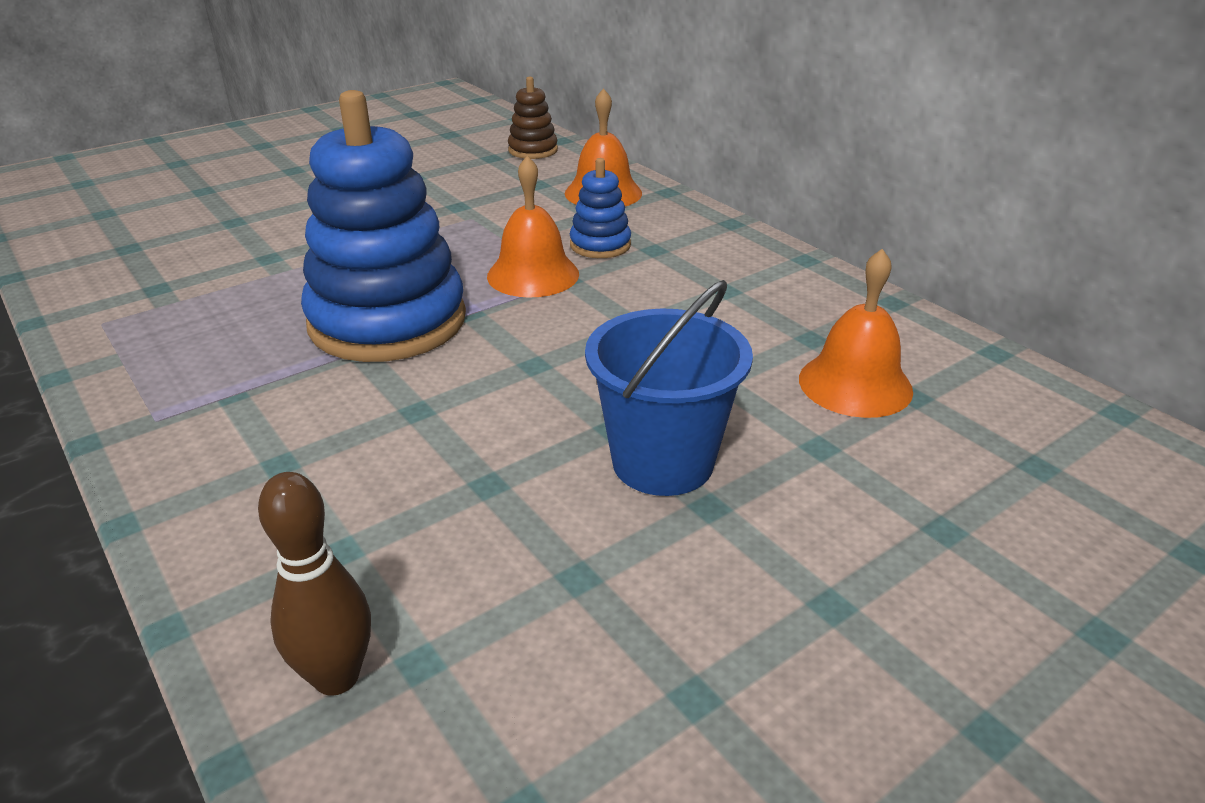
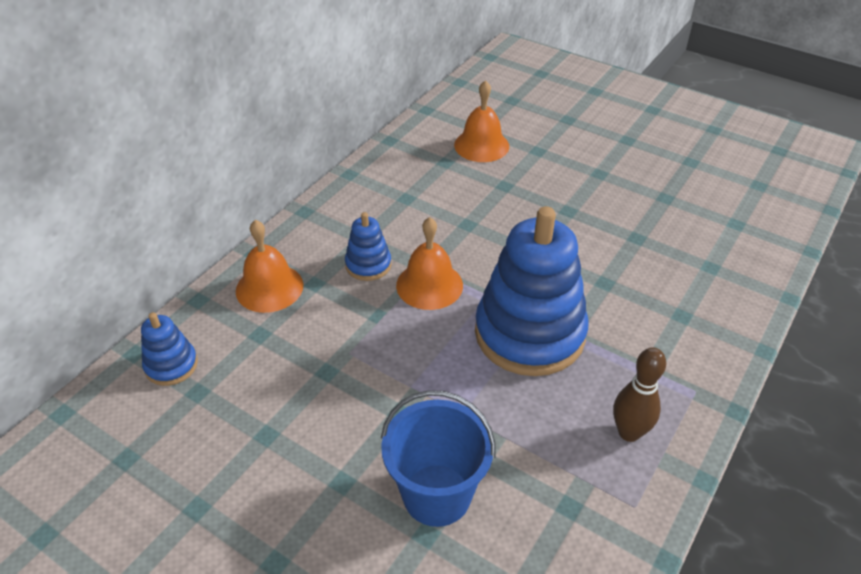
camera: 110 degrees left, 10 degrees up
(336, 677) = (761, 241): brown bowling pin -> brown bowling pin (629, 432)
(533, 150) = (171, 365): brown stacking toy -> blue stacking toy
(662, 462) = (582, 190): blue bucket -> blue bucket (437, 495)

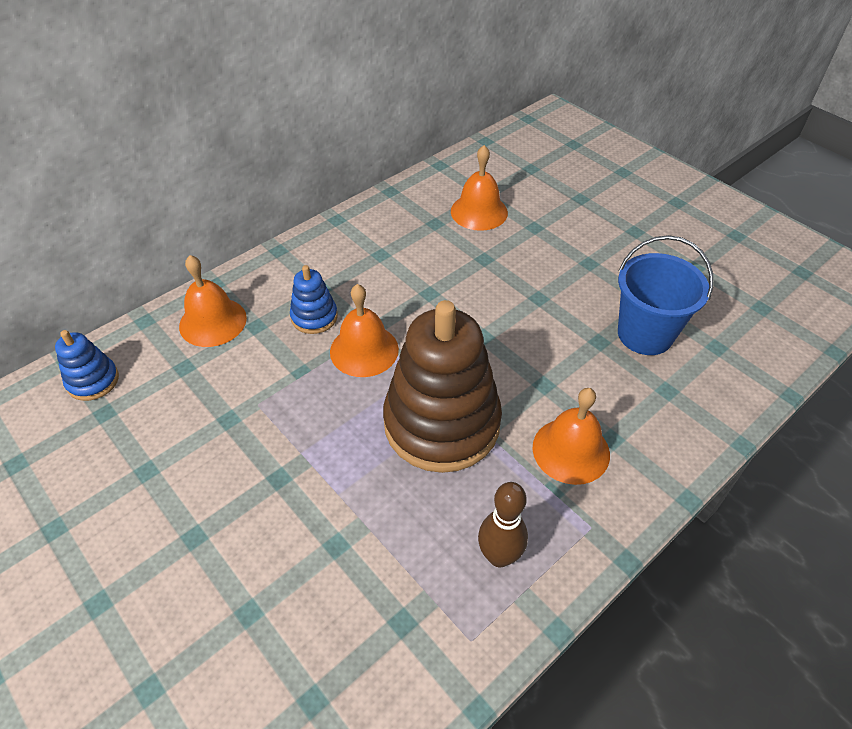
camera: 15 degrees right, 5 degrees up
(437, 495) = (276, 574): blue bucket -> blue bucket (645, 334)
(529, 334) = (441, 423): blue stacking toy -> brown stacking toy
(652, 332) = (571, 450): none -> orange bell

